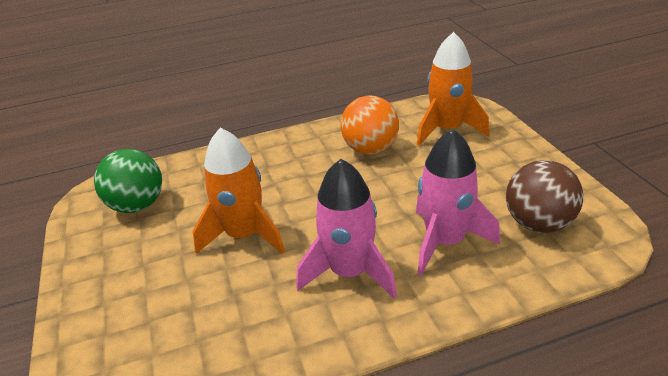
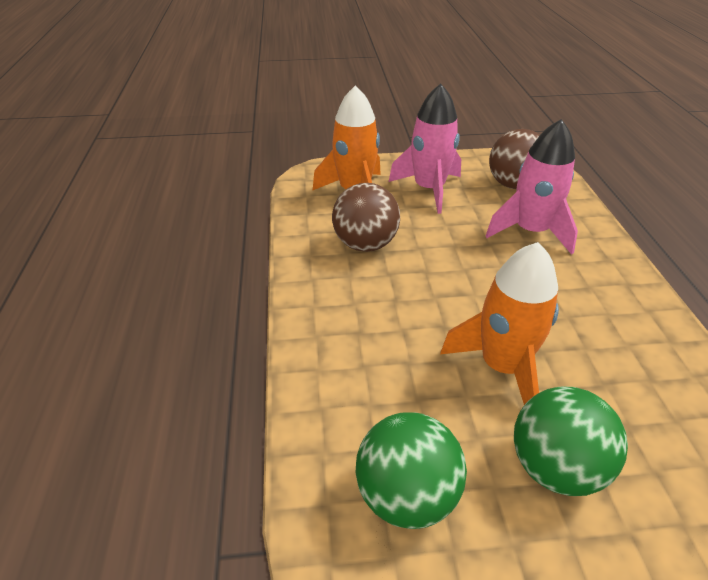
camera: 80 degrees left, 5 degrees up
(154, 266) = (555, 467): none -> green ball
(349, 272) = (569, 293): pink rocket -> pink rocket (429, 189)
(370, 149) = (365, 244): orange ball -> brown ball

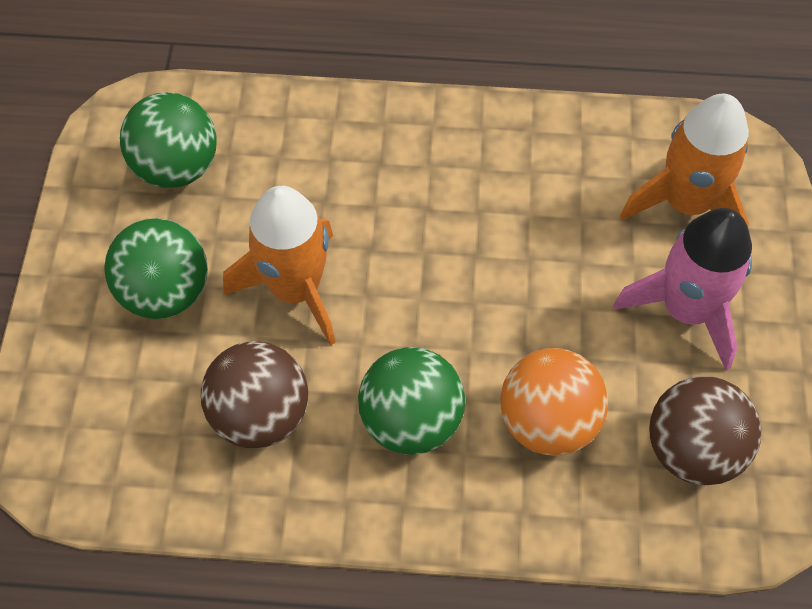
camera: 100 degrees right, 20 degrees up
(365, 244) = (545, 195): brown ball -> brown ball (260, 415)
(530, 231) = (548, 422): pink rocket -> orange ball
(569, 287) = (411, 421): none -> green ball

